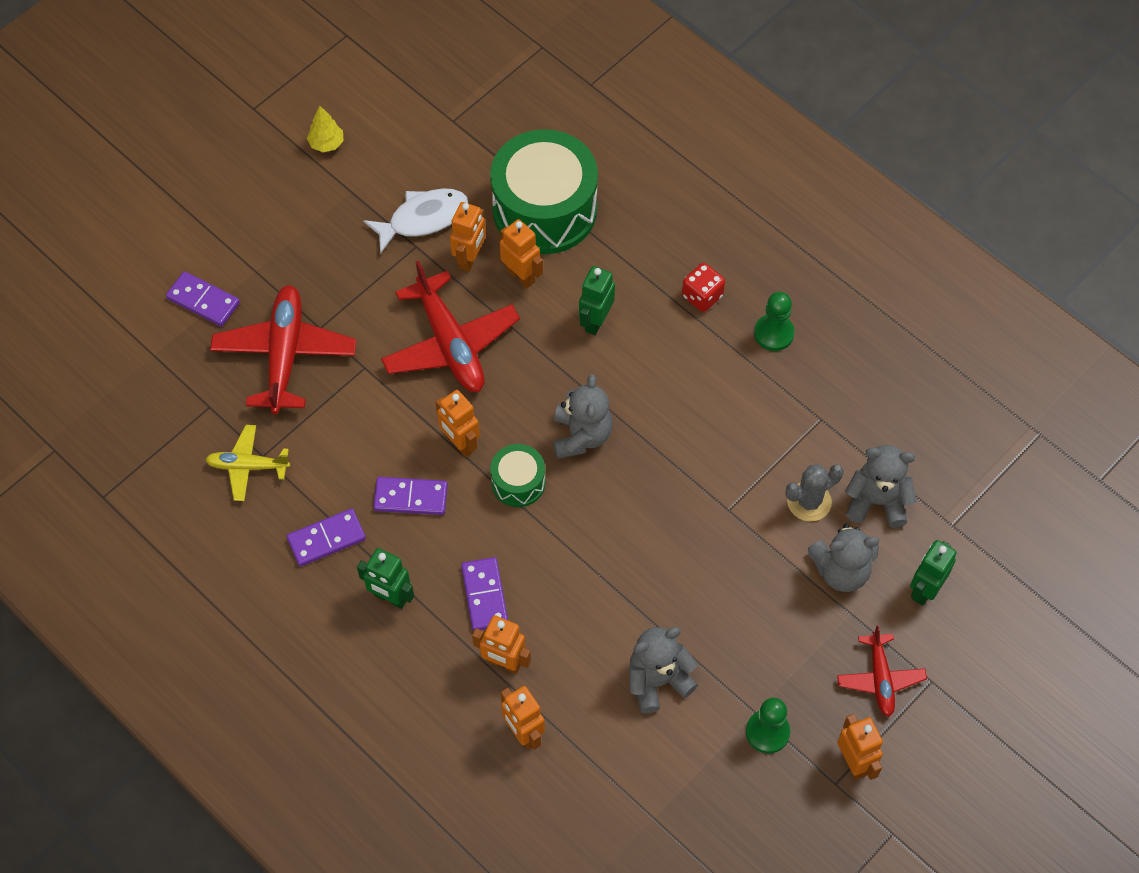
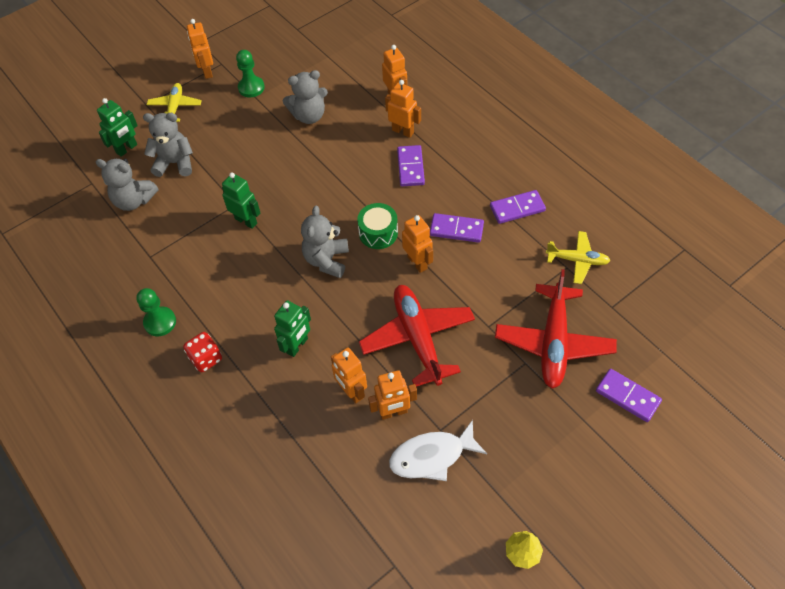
camera: 170 degrees left, 5 degrees down
(390, 597) = (473, 171): green robot -> green robot (246, 221)
(470, 258) = (393, 412): orange robot -> orange robot turned 135 degrees counterclockwise
(544, 209) = (320, 454): green drum -> none
(809, 502) = (179, 204): grey cactus -> none
(880, 679) = (175, 107): red plane -> yellow plane

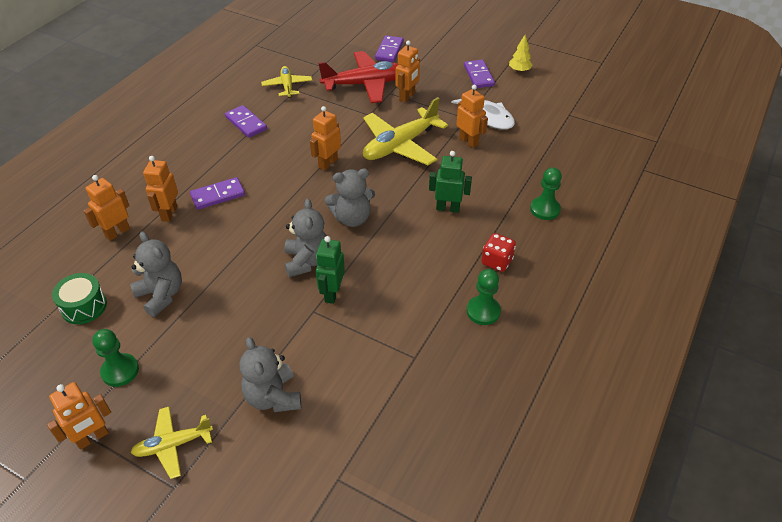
camera: 115 degrees left, 10 degrees down
(127, 149) = (265, 466): green robot -> none
(134, 200) = (347, 412): grey teddy bear -> grey teddy bear (307, 261)
(246, 439) = (545, 209): none -> green pawn
(351, 391) = (467, 166): orange robot -> orange robot (407, 96)
(378, 233) = (306, 195): green drum -> green drum (84, 306)
(417, 338) = (400, 145): red plane -> yellow plane
(456, 229) = (282, 150): purple domino -> purple domino (478, 76)

